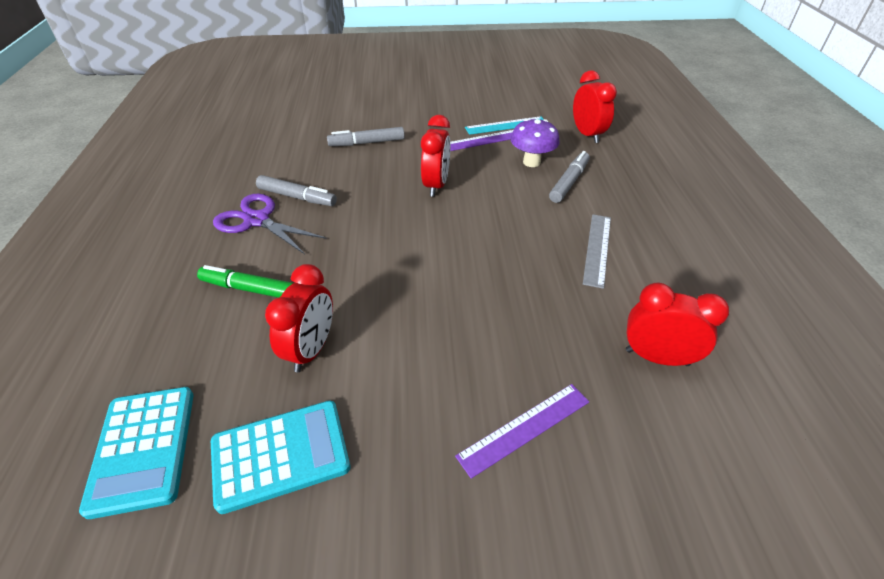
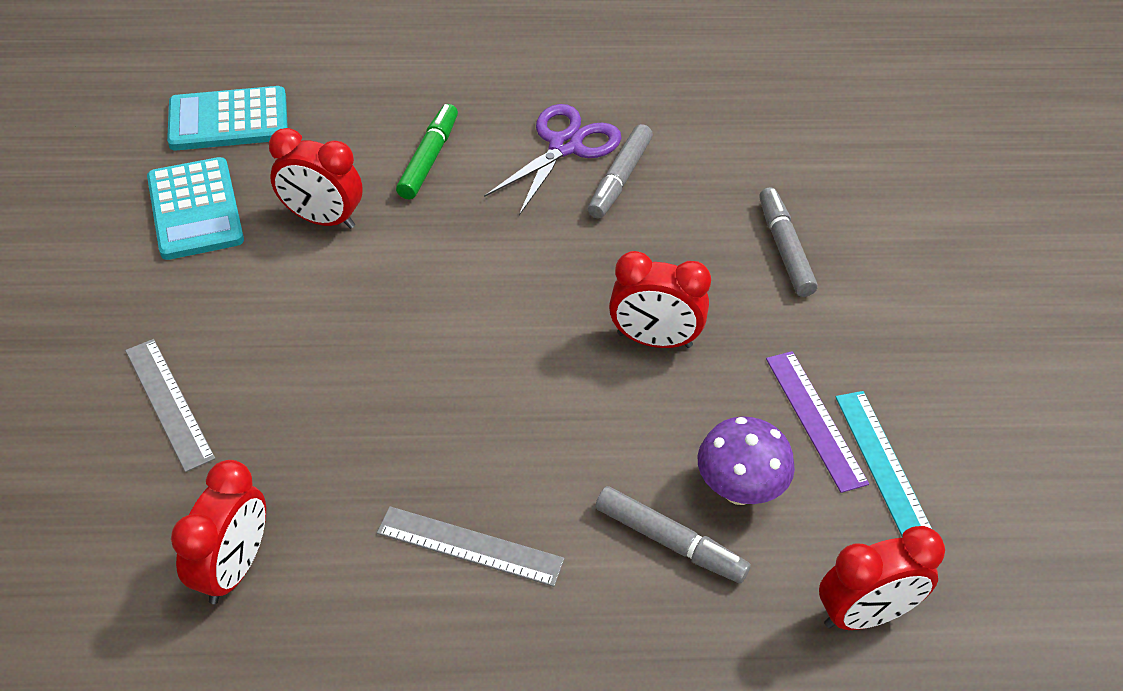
camera: 90 degrees right, 5 degrees up
(524, 428) = (169, 403): purple ruler -> grey ruler

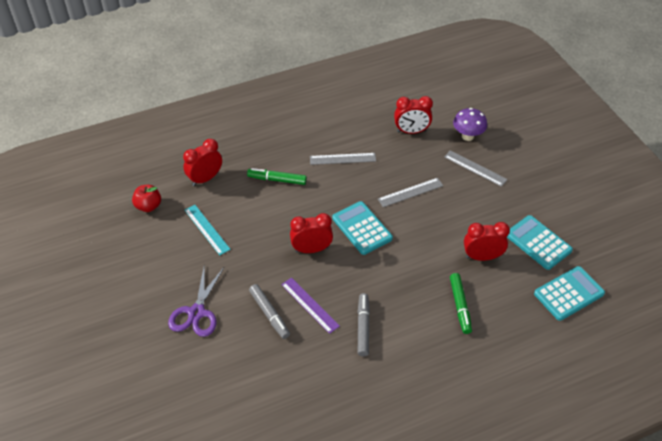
camera: 160 degrees right, 0 degrees up
(234, 568) = (411, 131): red clock -> red clock turned 90 degrees counterclockwise
(363, 395) = (410, 192): none -> grey ruler
(523, 349) = (362, 228): none -> turquoise calculator
(565, 146) = (400, 338): purple scissors -> purple scissors (196, 313)
(670, 542) = (277, 180): grey marker -> green marker
(739, 490) = (258, 203): purple mushroom -> purple mushroom (467, 136)
(815, 419) = (236, 238): purple ruler -> purple ruler (310, 305)
(1029, 579) = (148, 206): none -> red apple

